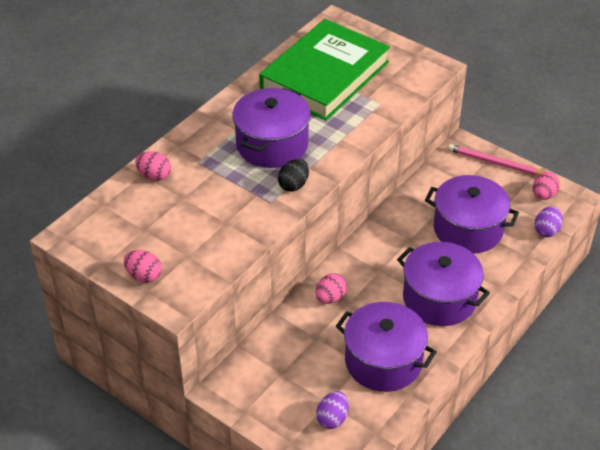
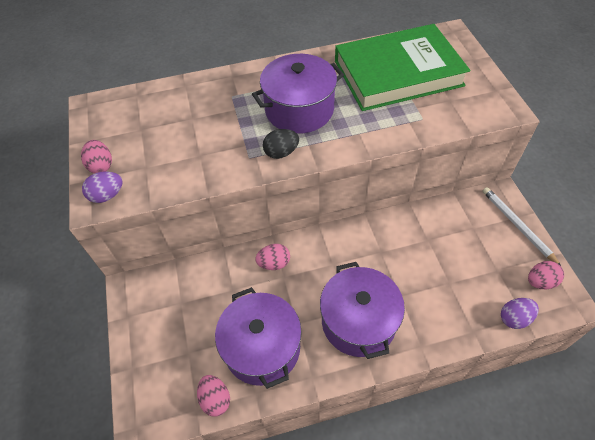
camera: 40 degrees right, 10 degrees up
(154, 176) = (192, 91): pink egg -> pink egg (215, 399)
(332, 418) = (178, 370): purple egg -> purple egg (107, 195)
(468, 229) = (439, 272): purple pot -> none
(495, 163) = (517, 226): pink pencil -> white pencil

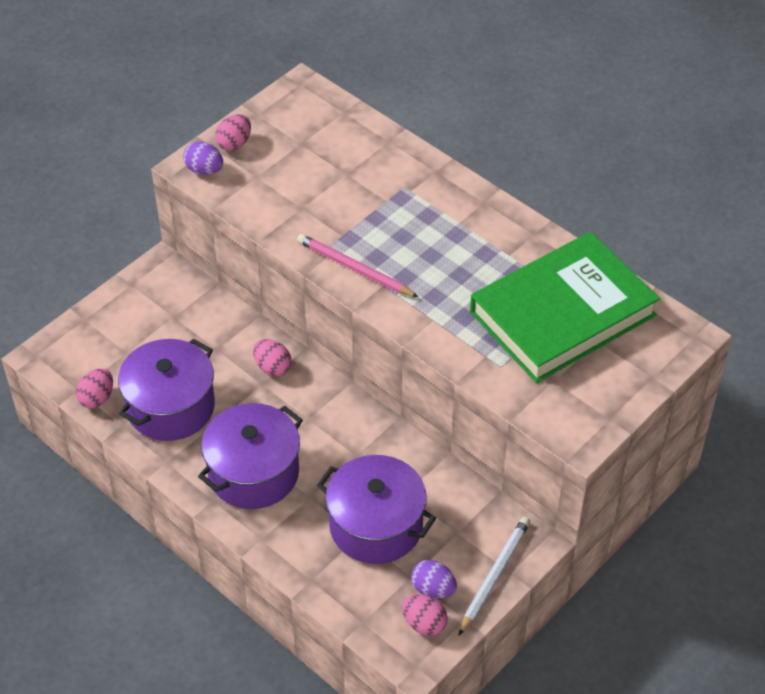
camera: 55 degrees right, 5 degrees down
(281, 153) = (354, 269): black egg -> pink pencil
(299, 110) = (429, 253): purple pot -> purple pot (376, 525)
(398, 73) = (562, 314): green book -> green book turned 75 degrees counterclockwise
(514, 318) = (355, 613): purple egg -> purple egg (433, 589)

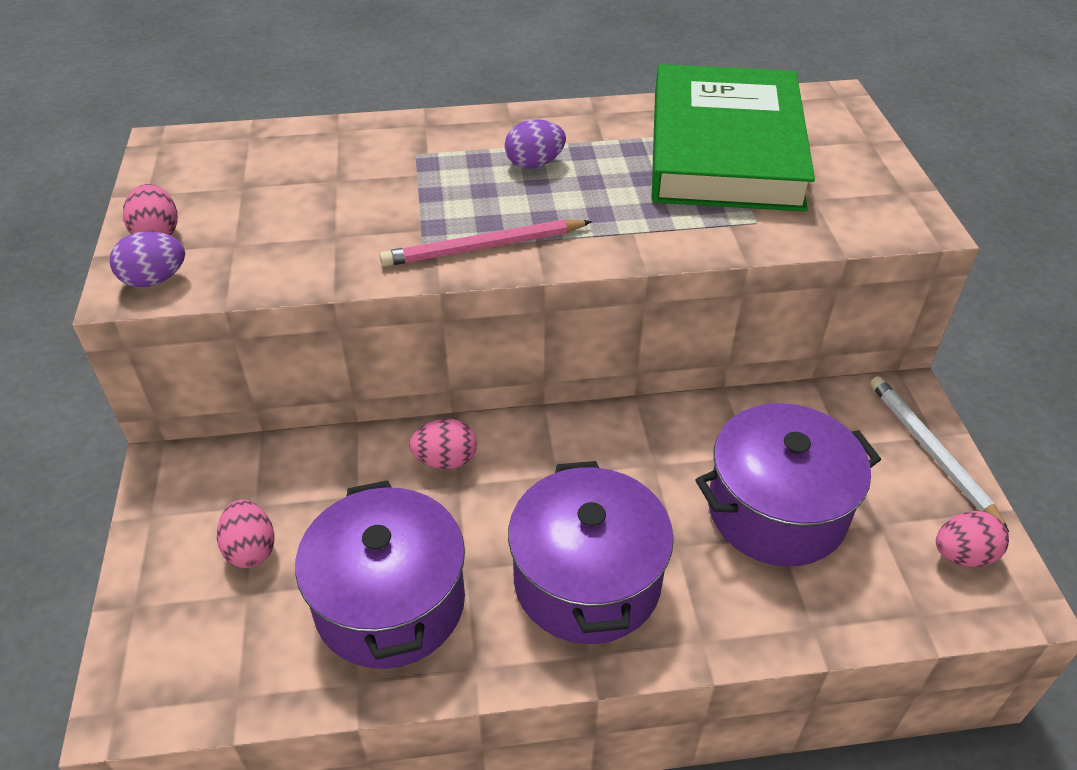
camera: 50 degrees left, 5 degrees down
(97, 398) = (279, 682): pink egg -> pink egg (251, 549)
(433, 589) = (914, 515): purple egg -> purple egg (534, 164)

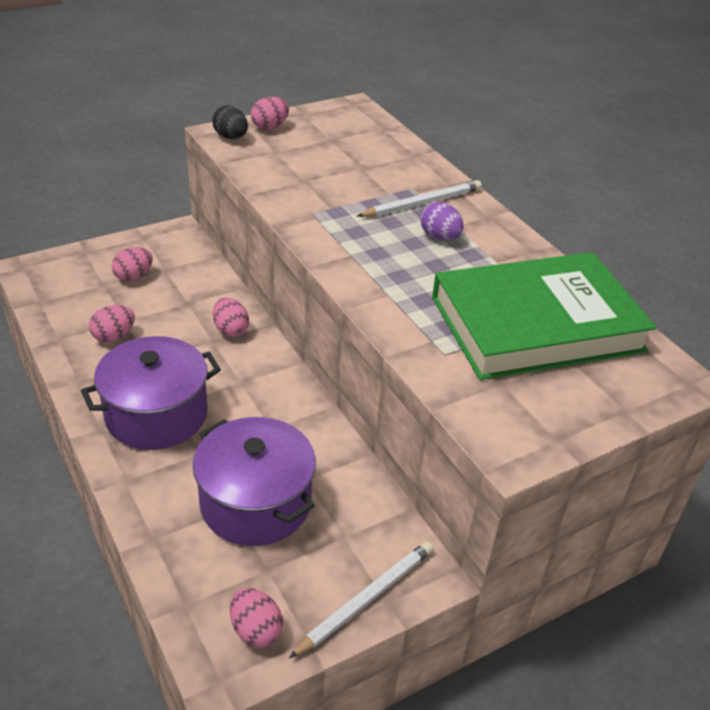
camera: 65 degrees right, 5 degrees down
(155, 279) = (231, 137): purple egg -> black egg
(390, 602) = (114, 336): purple pot -> pink egg
(454, 156) = (422, 203): none -> white pencil
(483, 247) = (328, 235): pink pencil -> none

